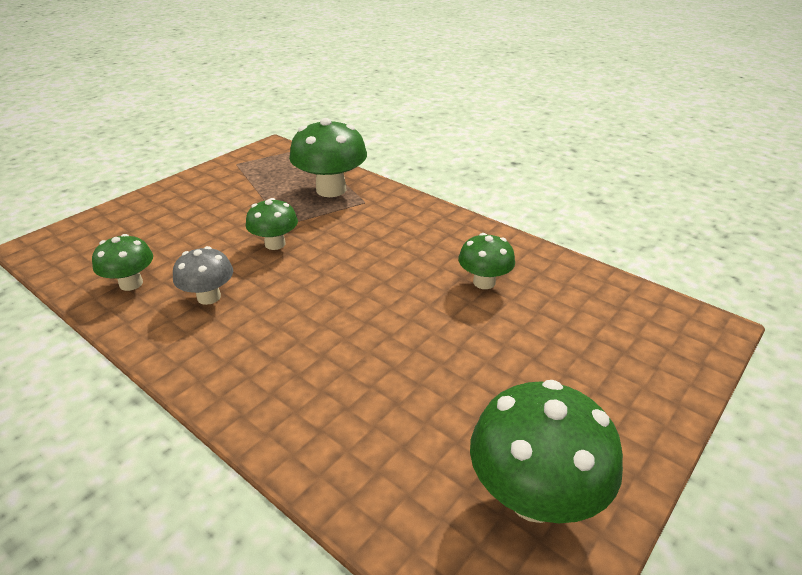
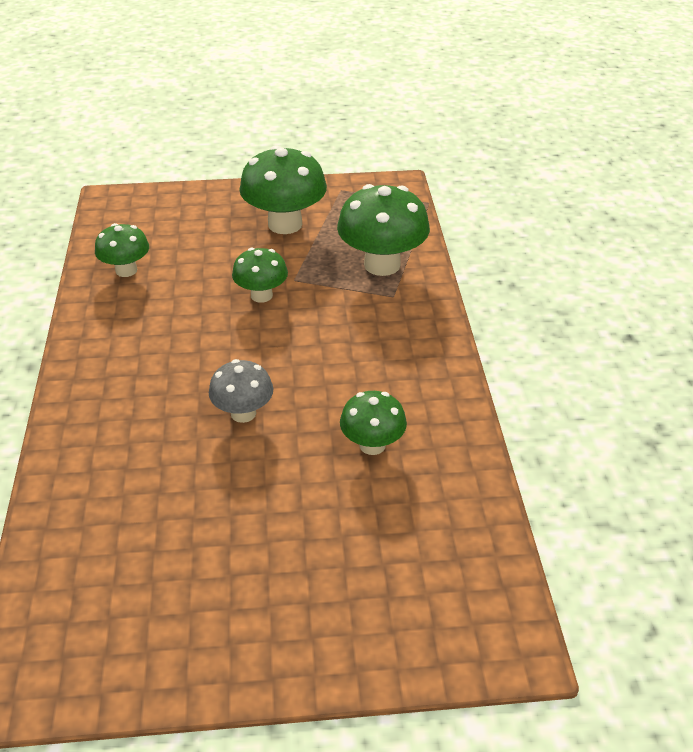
camera: 45 degrees right, 5 degrees up
(209, 297) = (157, 315): grey mushroom -> grey mushroom (243, 413)
(534, 496) = (142, 628): green mushroom -> green mushroom (285, 224)

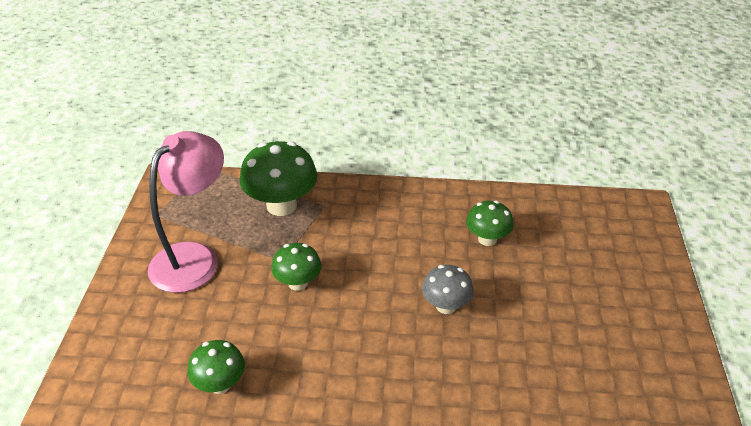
camera: 80 degrees left, 0 degrees up
(285, 224) = (194, 258): green mushroom -> pink lamp

